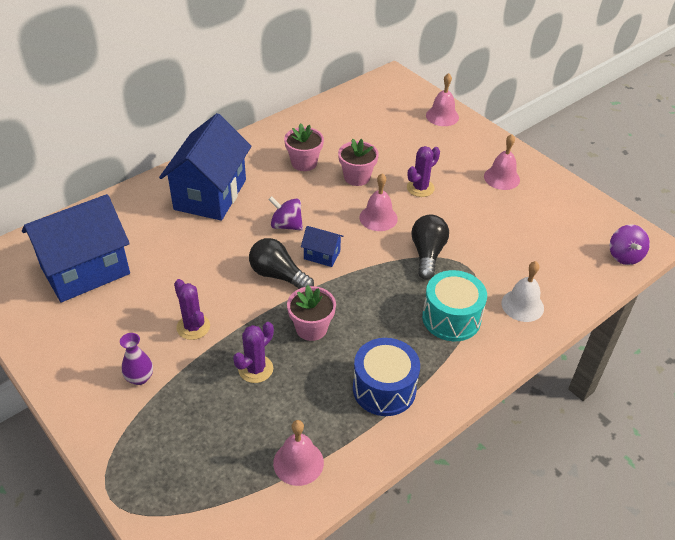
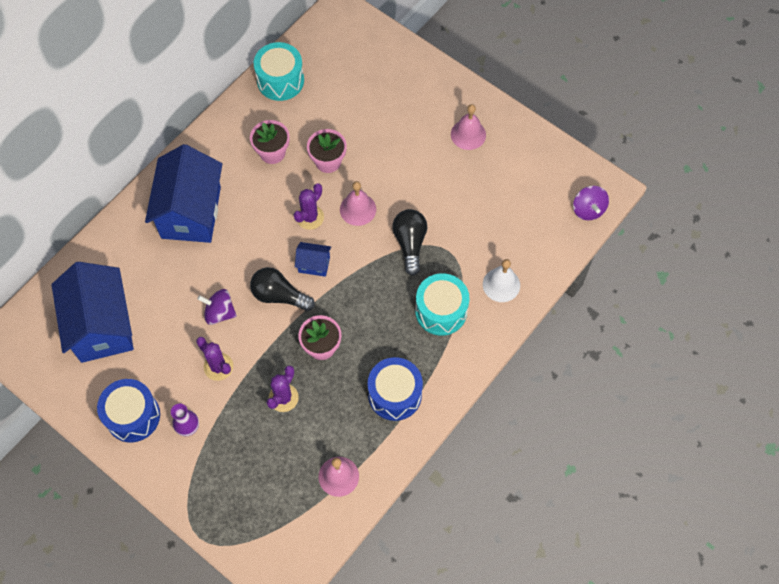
camera: 10 degrees left, 20 degrees up
(83, 356) = (133, 416): none -> blue drum
(85, 270) = (102, 326): blue house -> blue house turned 60 degrees counterclockwise
(286, 225) = (273, 236): purple spinning top -> purple spinning top (219, 313)
(326, 114) = (280, 80): none -> turquoise drum
(420, 188) = (391, 163): purple cactus -> purple cactus (310, 217)
(442, 116) = (399, 60): pink bell -> none

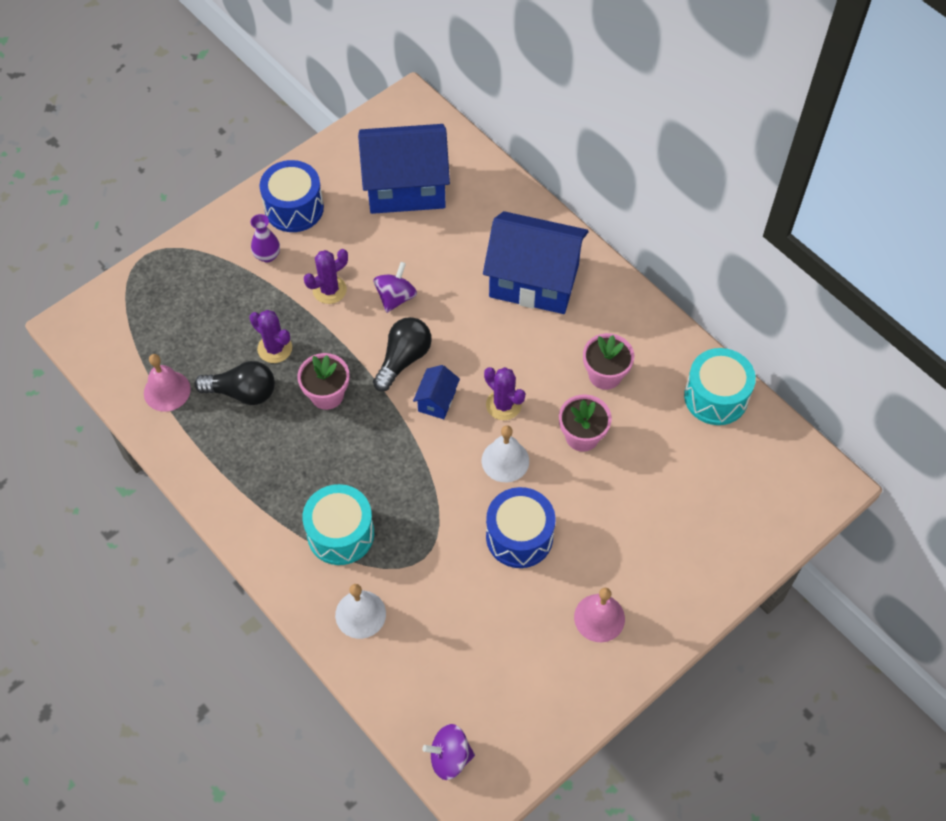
camera: 100 degrees right, 5 degrees down
(358, 209) = (505, 460): pink bell -> white bell
(395, 394) = (246, 463): blue drum -> blue drum (519, 536)
(410, 243) = (443, 514): black light bulb -> black light bulb (242, 392)

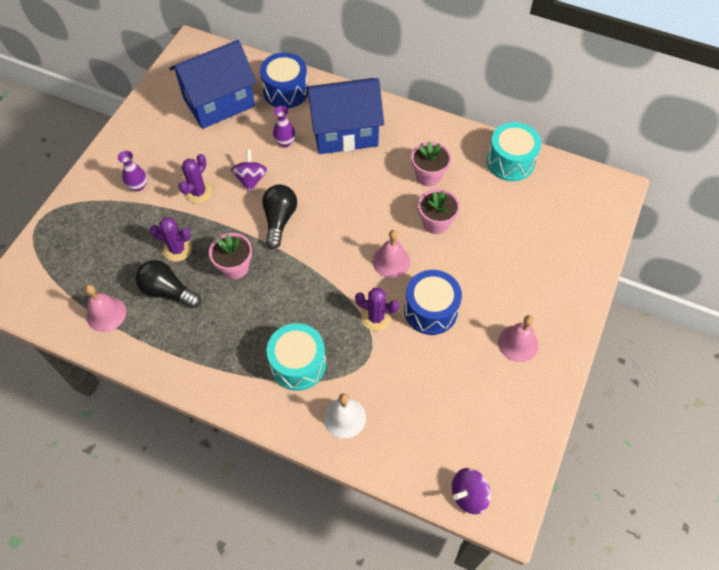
camera: 25 degrees left, 0 degrees up
(242, 392) = (168, 291): black light bulb -> black light bulb turned 135 degrees counterclockwise
(294, 208) = (142, 145): blue drum -> blue drum (285, 91)
(437, 401) = (319, 239): blue house -> none
(457, 266) = (285, 142): none -> purple vase
(503, 405) = (369, 223): purple cactus -> purple cactus (376, 317)
(505, 460) = (391, 261): white bell -> pink bell

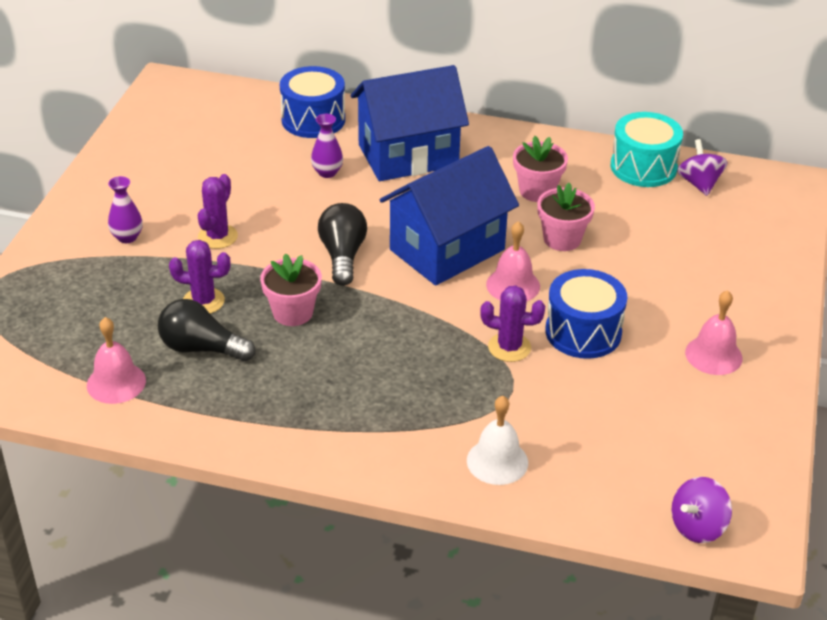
camera: 10 degrees left, 20 degrees down
(219, 102) = (222, 139): blue house -> blue house (447, 250)
(251, 179) = (290, 216): purple spinning top -> purple spinning top (699, 183)
(298, 364) = (413, 409): turquoise drum -> none

